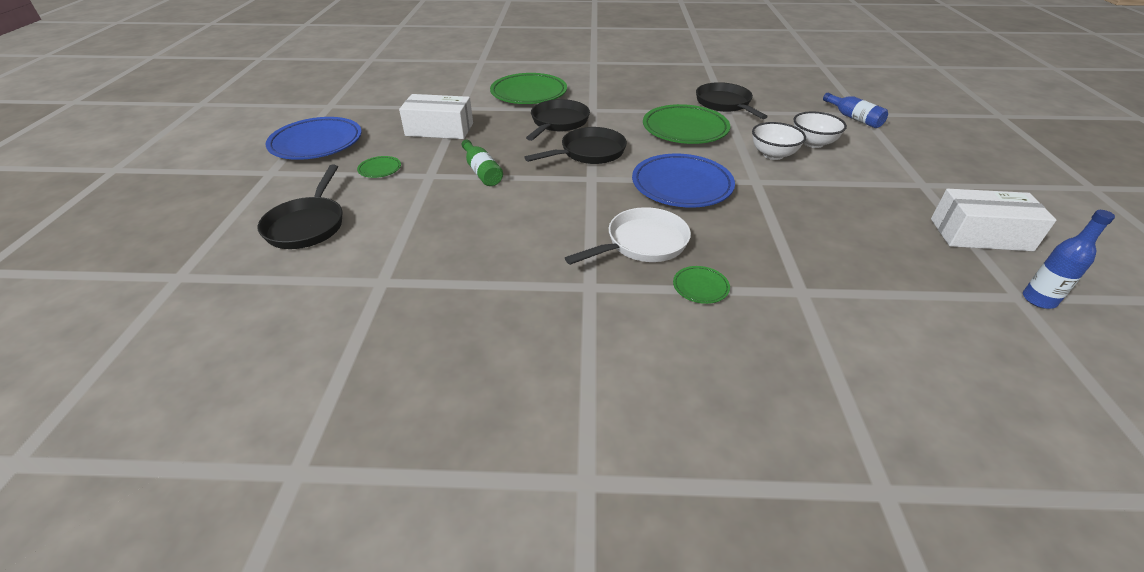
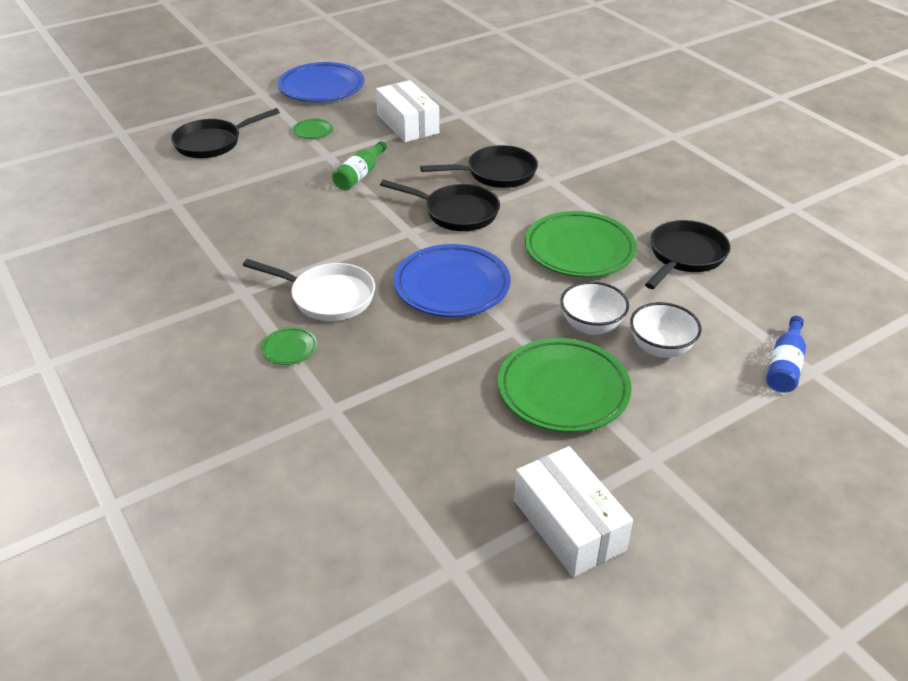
camera: 55 degrees right, 0 degrees up
(529, 93) = (538, 133): green plate -> green plate (563, 390)
(1038, 300) = (461, 586): blue bottle -> none

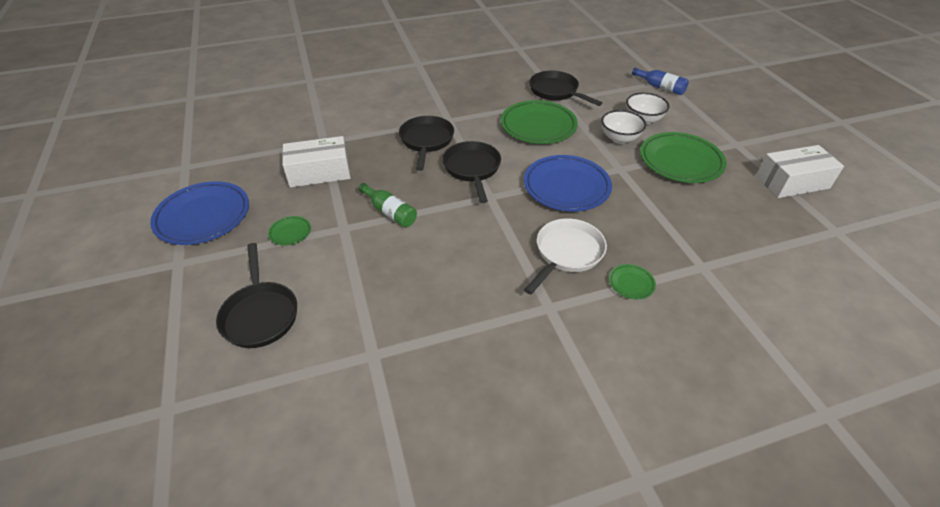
camera: 75 degrees left, 5 degrees up
(456, 212) = (472, 169): black pan -> black pan turned 45 degrees counterclockwise

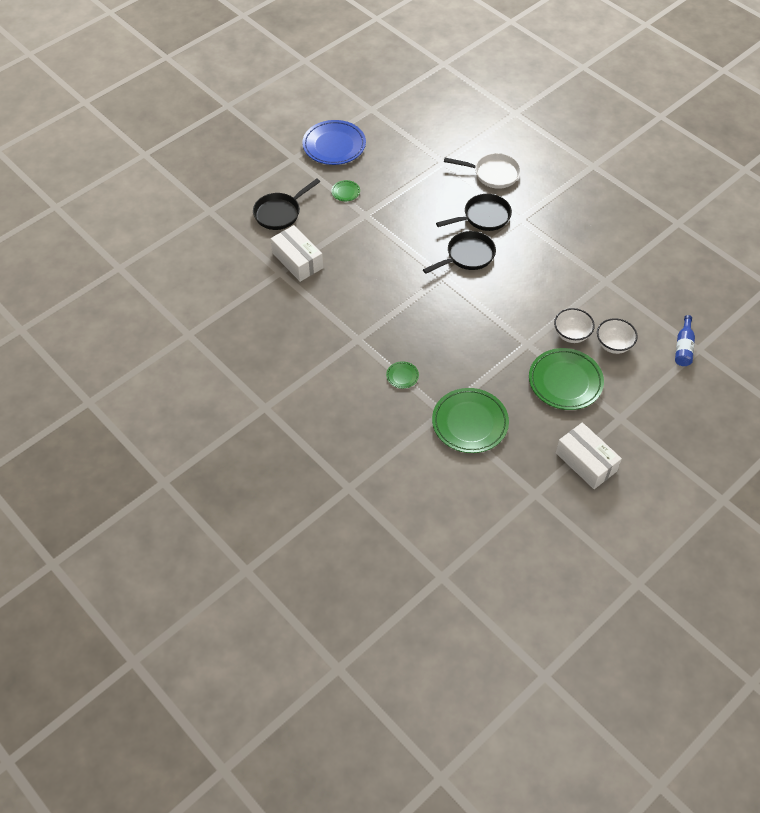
camera: 65 degrees right, 10 degrees up
(319, 172) = (409, 176): white box -> white box (297, 260)
(390, 212) = (393, 230): green bottle -> none
(538, 126) = (552, 277): green plate -> green plate (470, 423)
(556, 91) = (617, 273): black pan -> none
(566, 187) = (482, 316): blue plate -> none
(566, 253) = (410, 335): white pan -> white pan (493, 174)

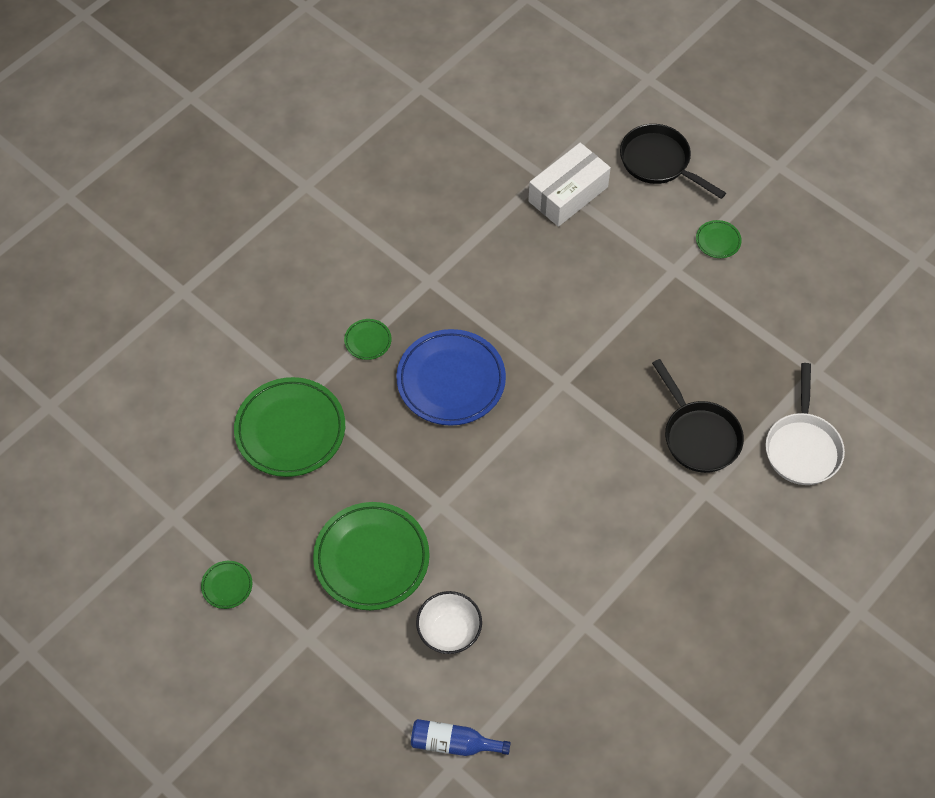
camera: 85 degrees right, 5 degrees up
(334, 146) = (817, 216): blue plate -> blue plate (451, 381)
(467, 256) = (610, 415): black pan -> none
(571, 334) = (464, 569): white bowl -> none
(586, 462) = (227, 586): white box -> green plate

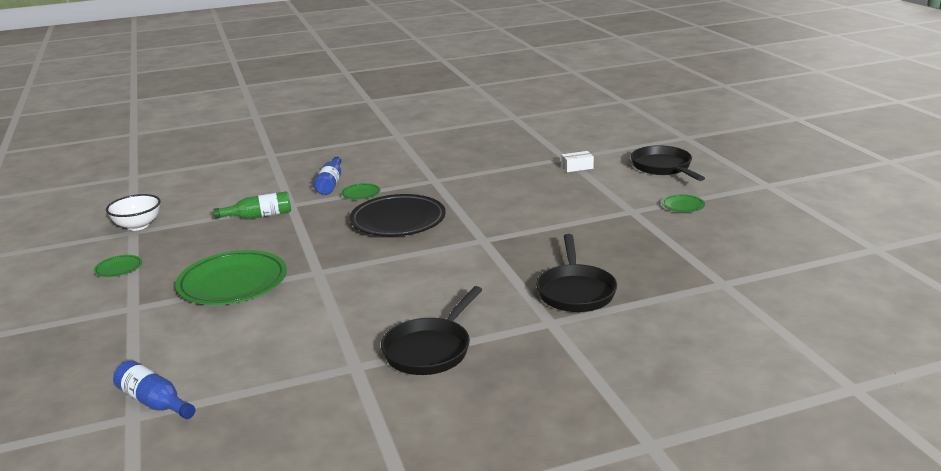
camera: 30 degrees right, 35 degrees down
(290, 430) = (259, 216): green plate -> green bottle
(315, 332) = (330, 183): none -> blue bottle
(449, 632) = (238, 337): white bowl -> white bowl (138, 226)
(451, 381) = (398, 221): blue plate -> black plate
(568, 194) = (577, 167): white box -> white box, size x0.47
(629, 574) = (430, 350): none -> black pan
(802, 447) = (674, 322): white pan -> none

